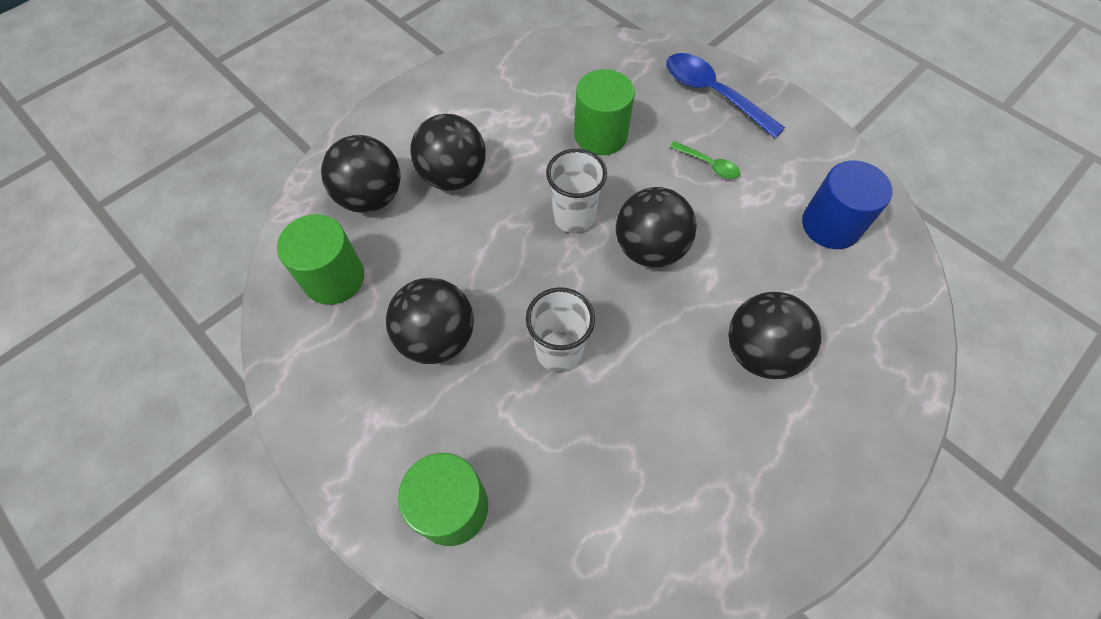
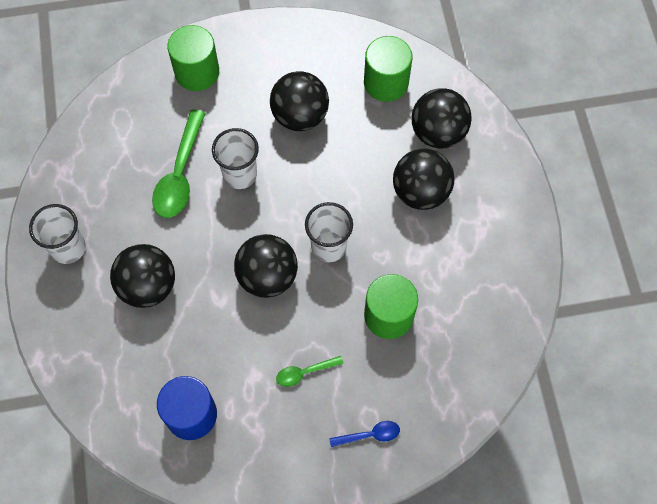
camera: 125 degrees right, 5 degrees up
(609, 418) = (180, 174): none -> green spoon
(712, 94) = (370, 435): blue spoon -> blue spoon, size x0.51
(802, 476) = (68, 248): none -> white cup

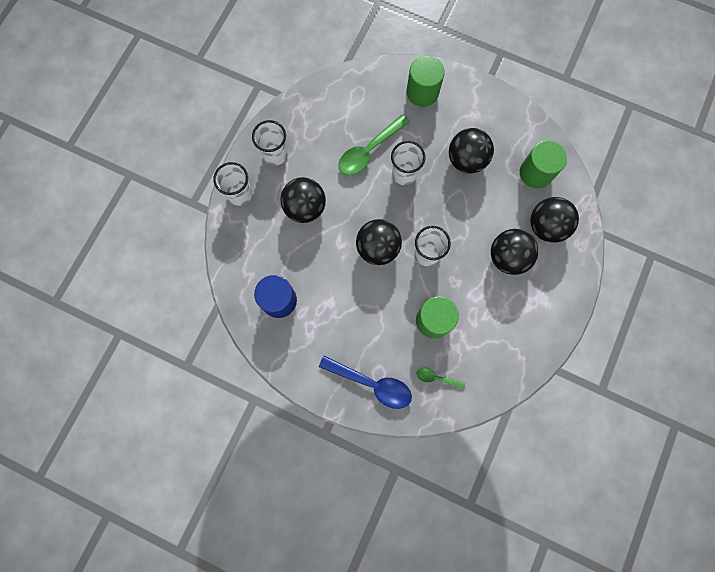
camera: 35 degrees right, 10 degrees up
(55, 322) = (240, 194): none -> white cup
(304, 372) = (359, 320): green spoon -> green spoon (436, 378)
(370, 435) = (372, 383): blue spoon -> blue spoon, size x1.94

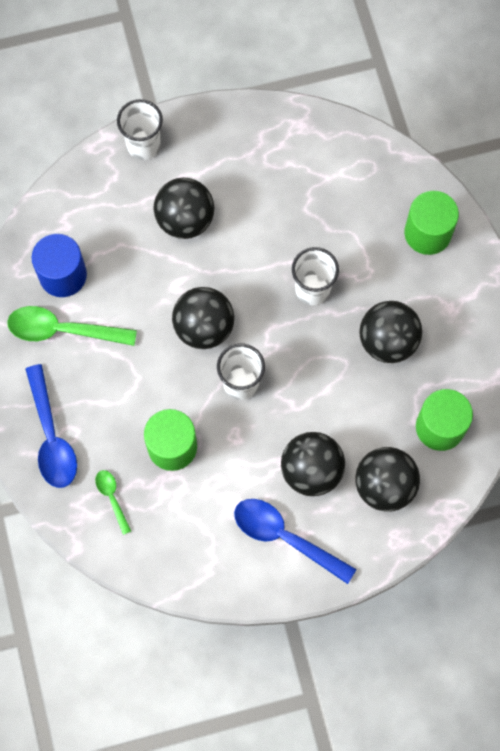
camera: 50 degrees right, 5 degrees down
(275, 155) = (218, 143): white cup -> none
(369, 151) = (307, 232): green spoon -> green spoon (63, 330)
(534, 301) = (285, 537): none -> blue spoon

